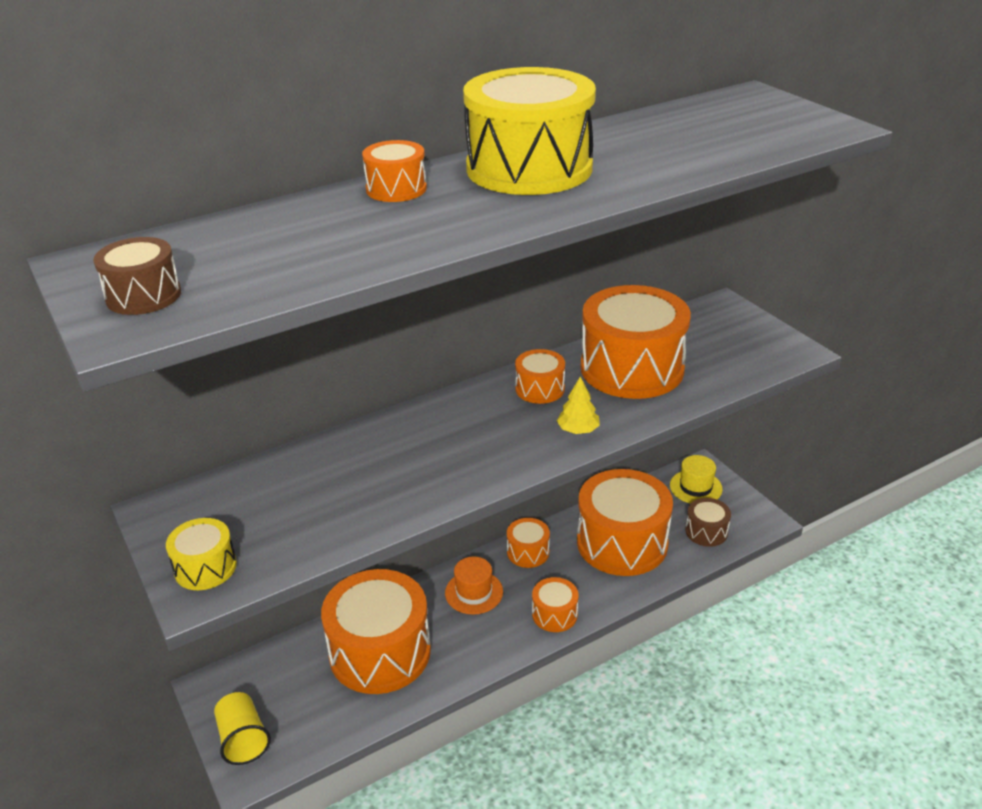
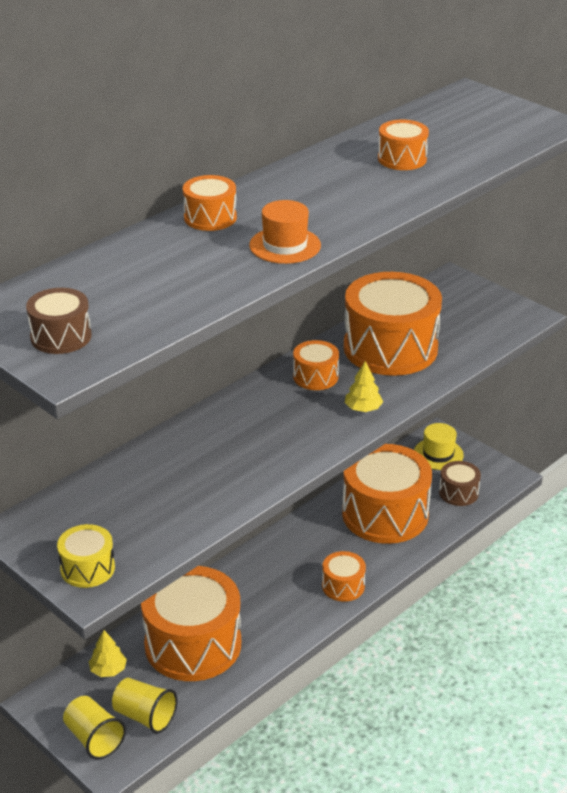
camera: 15 degrees left, 0 degrees up
(286, 664) = (108, 670): none -> yellow tree
(302, 724) = (145, 716): none -> yellow cup
(474, 592) = (262, 579): orange hat -> orange hat (285, 245)
(528, 552) = (300, 536): orange drum -> orange drum (402, 159)
(529, 168) = (313, 187): yellow drum -> none

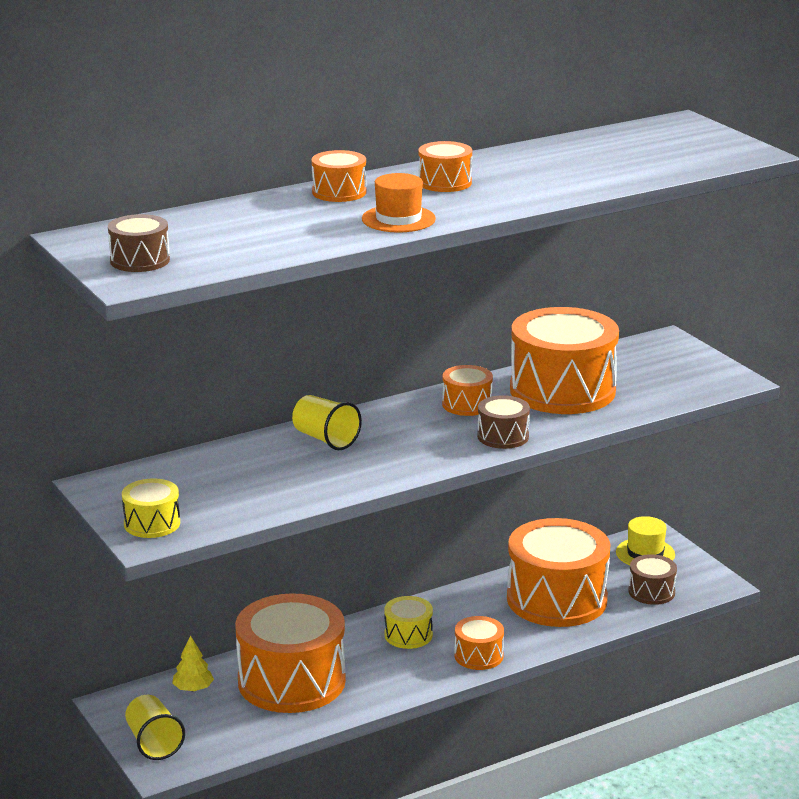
camera: 15 degrees right, 10 degrees down
(145, 716) = (214, 733): yellow cup -> yellow cup (325, 439)
(275, 575) = (408, 635): none -> yellow drum
(363, 409) = (503, 436): yellow tree -> brown drum
(402, 159) = (568, 166): orange drum -> orange drum (445, 182)

